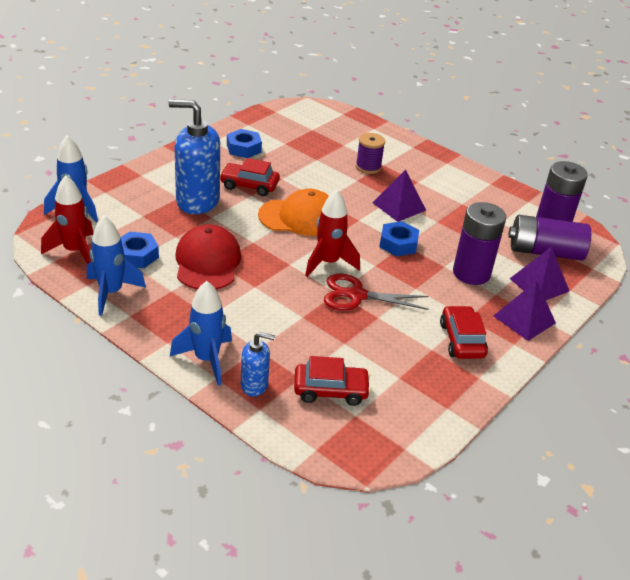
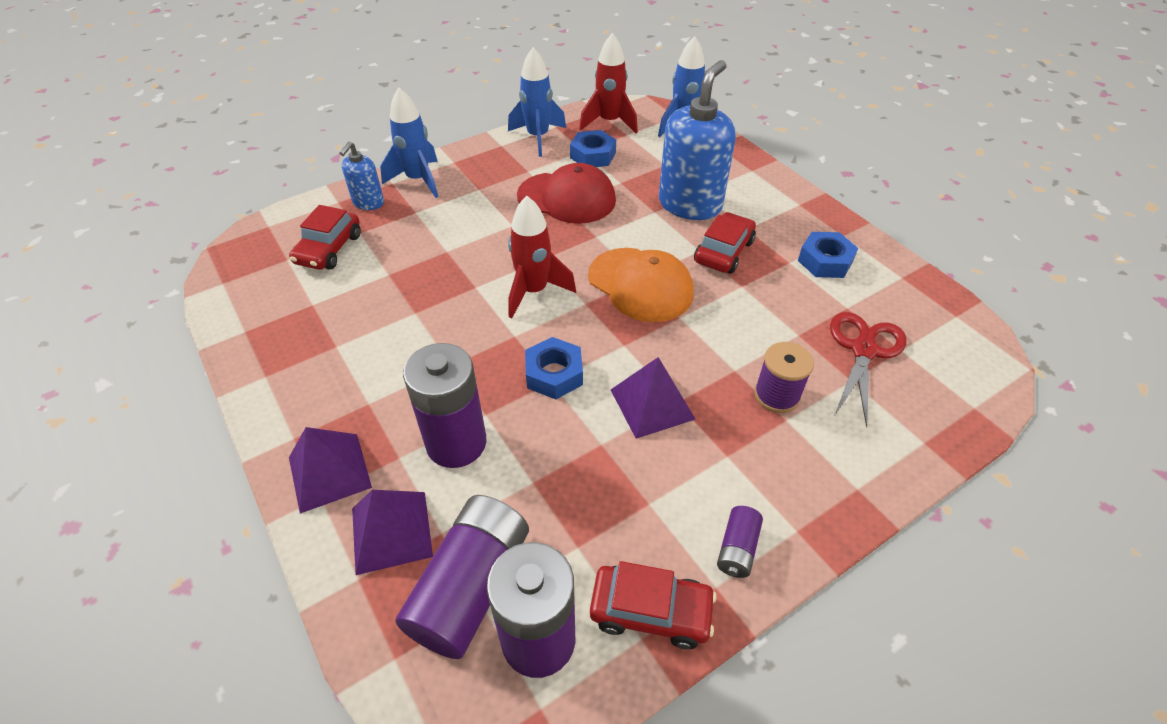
camera: 110 degrees right, 10 degrees up
(299, 217) = (640, 285): orange cap -> orange cap turned 60 degrees counterclockwise
(356, 295) = (462, 302): red scissors -> red scissors (863, 350)
(461, 340) = (333, 381): red car -> red car (650, 611)
(468, 178) = (737, 549): none -> purple battery

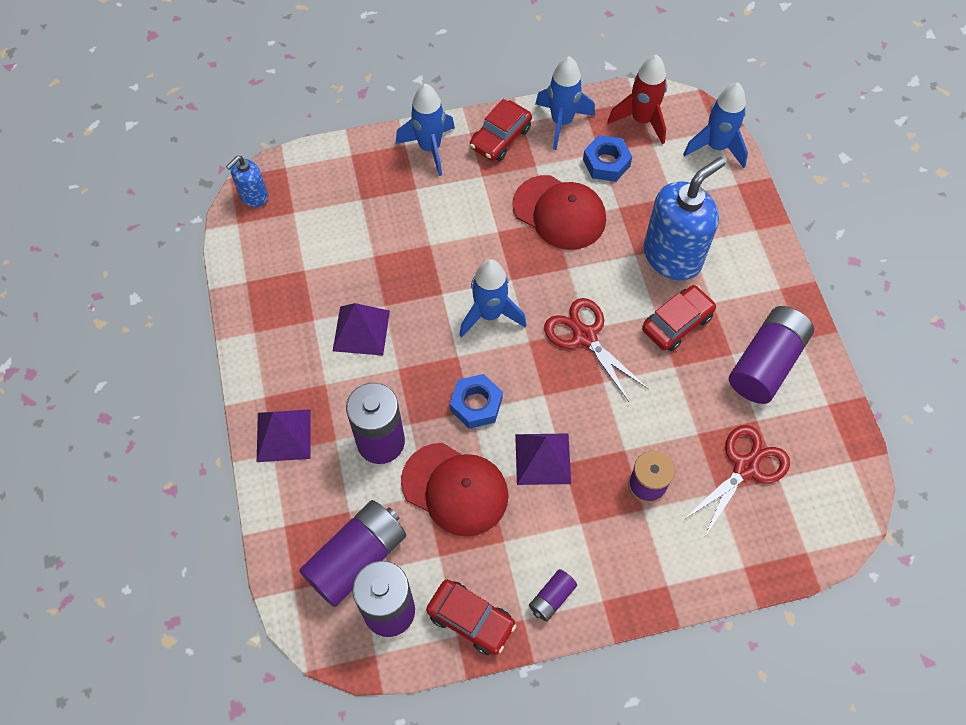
camera: 20 degrees right, 15 degrees up
(329, 249) = (331, 211): red car -> red car (500, 138)
(368, 203) = (377, 164): blue soap dispenser -> blue soap dispenser (253, 196)
(391, 531) = (315, 498): purple pyramid -> purple pyramid (361, 330)
(534, 291) = (489, 314): red rocket -> blue rocket
(566, 465) = (455, 489): none -> red cap
(640, 285) = (584, 336): orange cap -> red scissors
(825, 261) = (766, 363): blue nut -> purple battery

